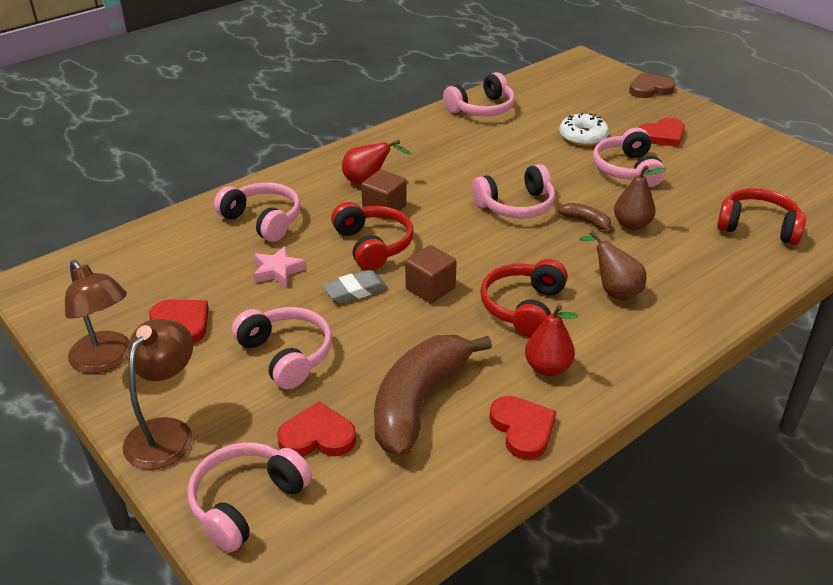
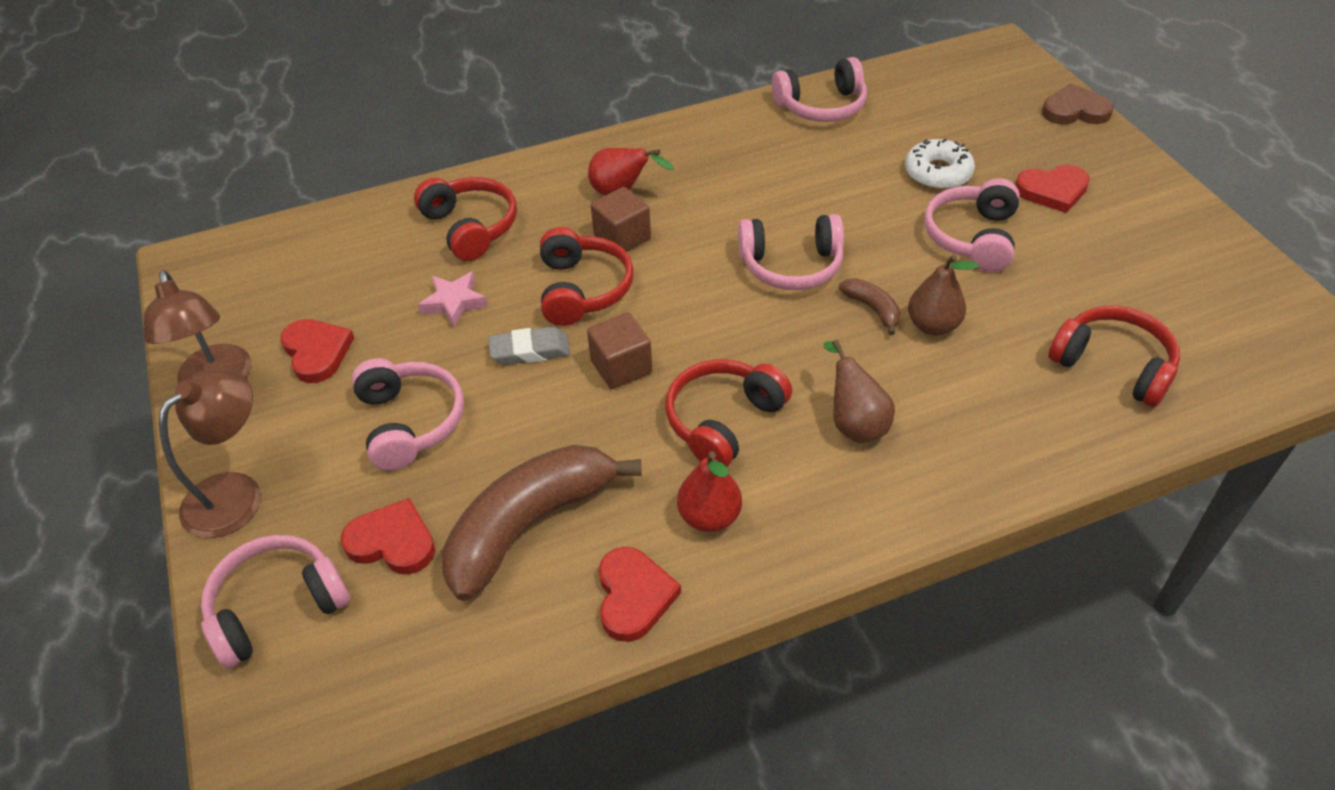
camera: 20 degrees right, 10 degrees up
(263, 220) = (470, 227): pink headphones -> red headphones

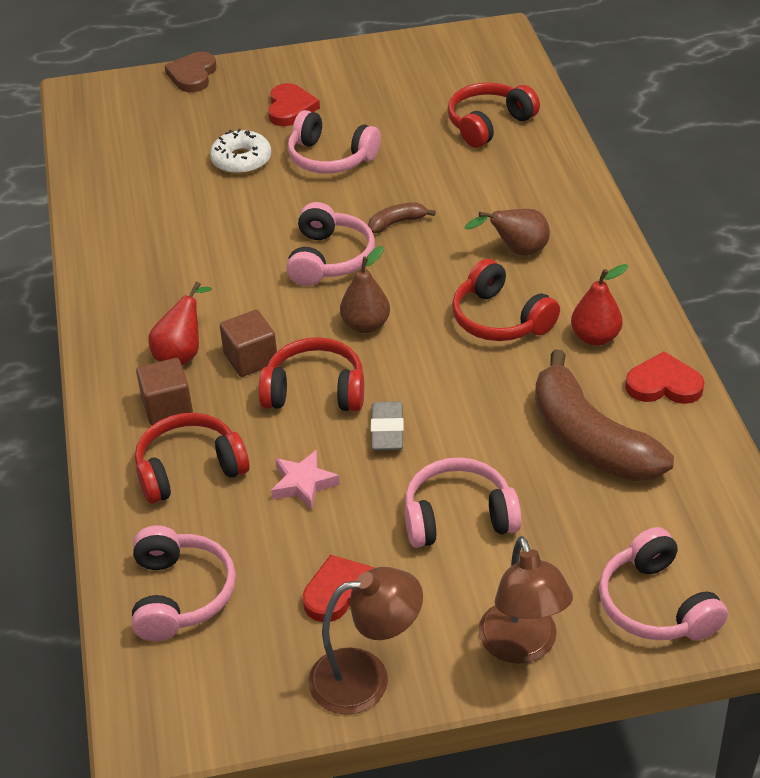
camera: 80 degrees left, 5 degrees down
(236, 493) = (522, 646): brown lamp -> brown lamp turned 150 degrees counterclockwise
(392, 541) = (595, 527): red heart -> none
(621, 367) = (424, 373): brown cube -> brown cube (167, 407)
(821, 106) = (110, 209): pink headphones -> pink headphones (180, 595)
(933, 325) = (425, 196): brown pear -> brown pear (366, 325)

